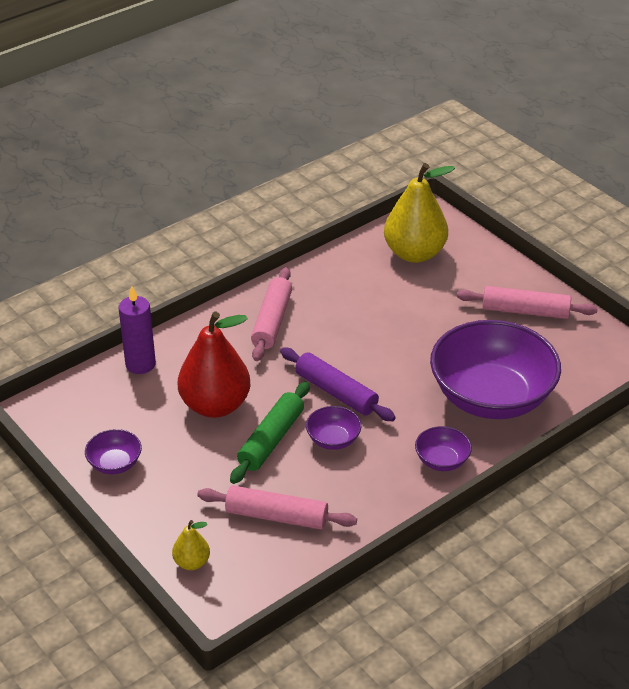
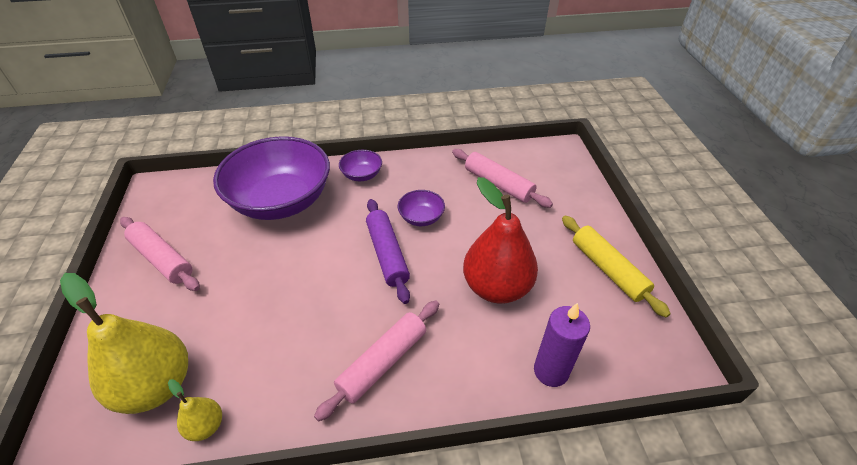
camera: 150 degrees left, 5 degrees up
(115, 463) = (608, 269): purple bowl -> yellow rolling pin
(192, 562) = (571, 179): yellow pear -> yellow pear (206, 426)
(271, 440) = (468, 236): green rolling pin -> none

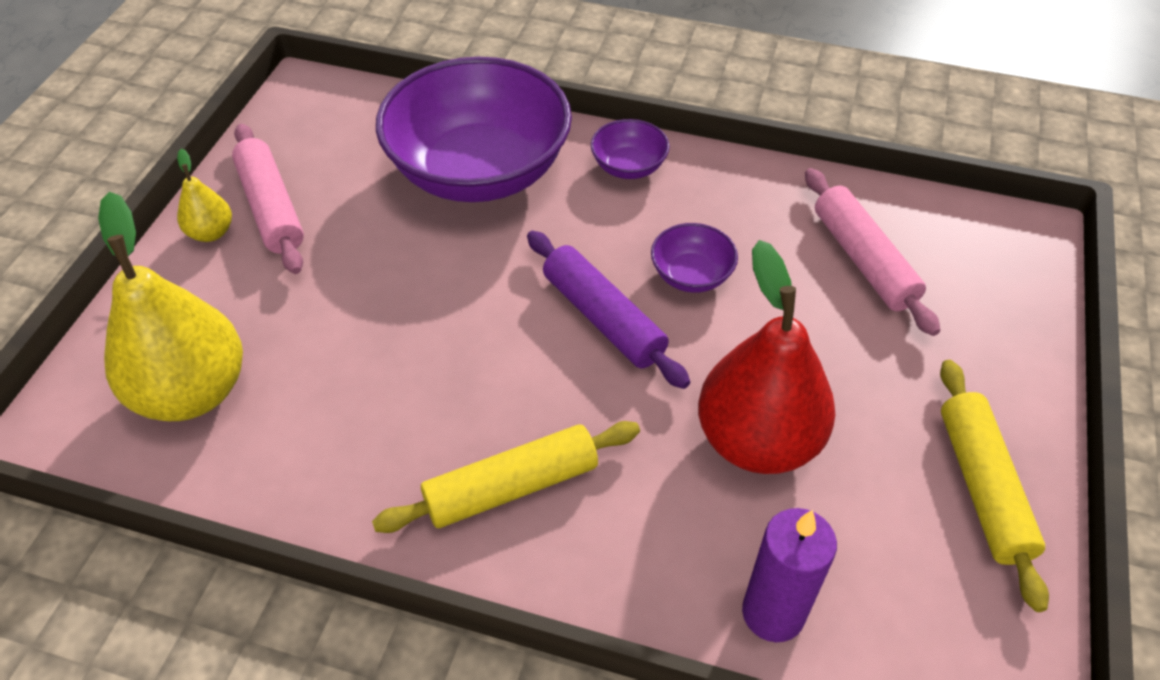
camera: 25 degrees right, 5 degrees up
(206, 426) = (231, 474): yellow pear -> yellow pear (211, 232)
(383, 362) = (511, 487): pink rolling pin -> yellow rolling pin
(387, 254) = (603, 318): purple rolling pin -> purple rolling pin turned 45 degrees counterclockwise

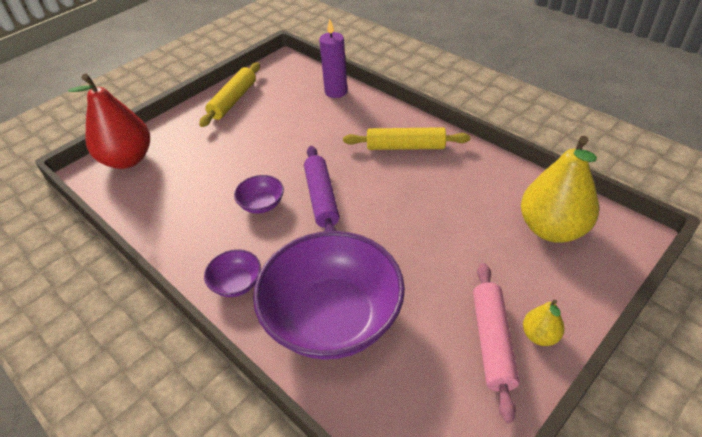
camera: 150 degrees left, 5 degrees down
(757, 441) = (296, 134): red pear -> red pear (128, 159)
(863, 260) = (175, 184): pink rolling pin -> none

